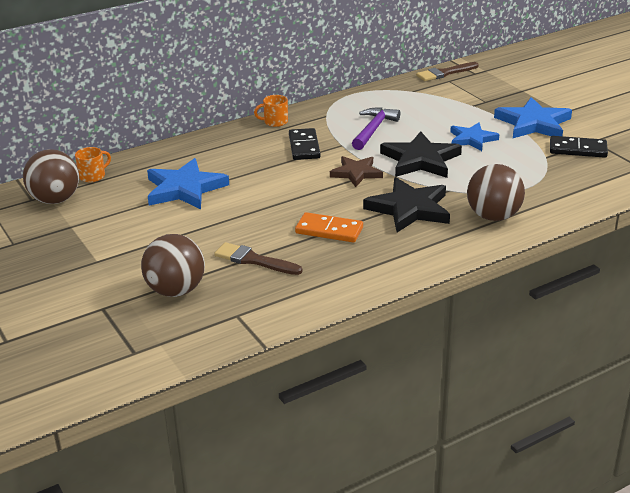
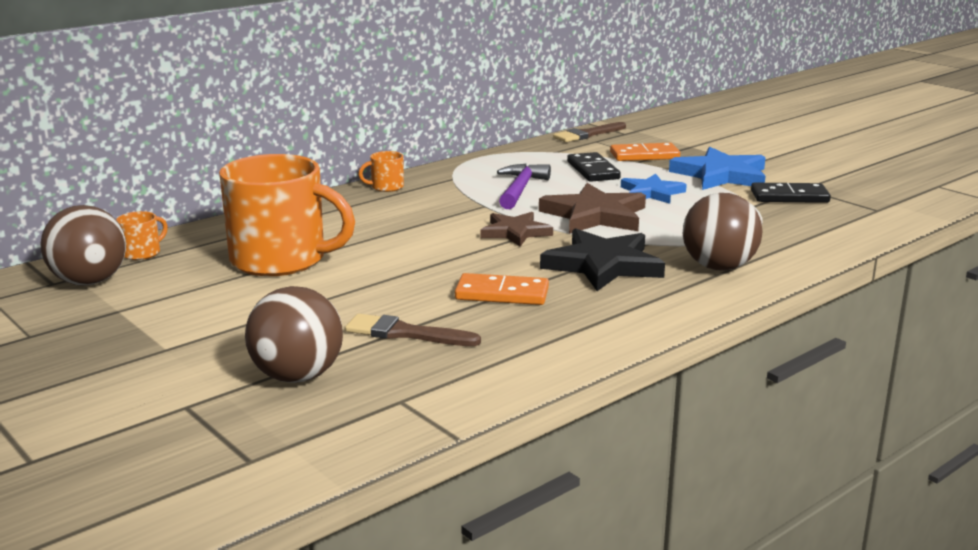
camera: 10 degrees left, 10 degrees down
(184, 189) = (280, 260): blue star -> orange mug
(304, 146) = (434, 209): black domino -> black domino (593, 170)
(420, 160) = (595, 215): black star -> brown star
(481, 99) = (644, 155): none -> orange domino

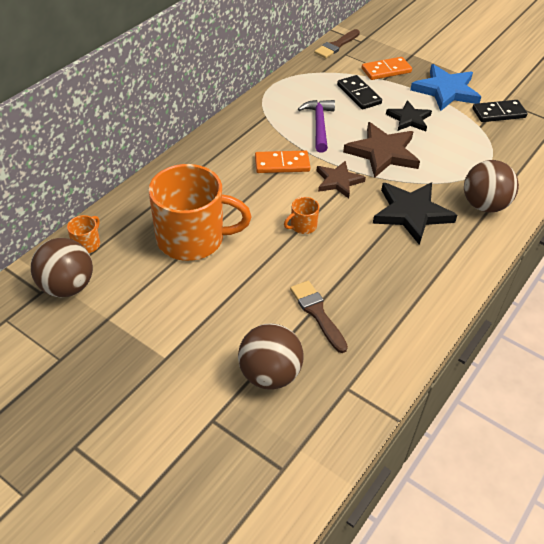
camera: 15 degrees left, 25 degrees up
(386, 187) = (224, 133): orange mug -> orange mug (302, 226)
(405, 333) = (317, 313): brown brush -> brown brush turned 60 degrees clockwise
(502, 294) = (360, 257): orange domino -> orange domino (282, 164)
(651, 193) = (409, 119): blue star -> black star

